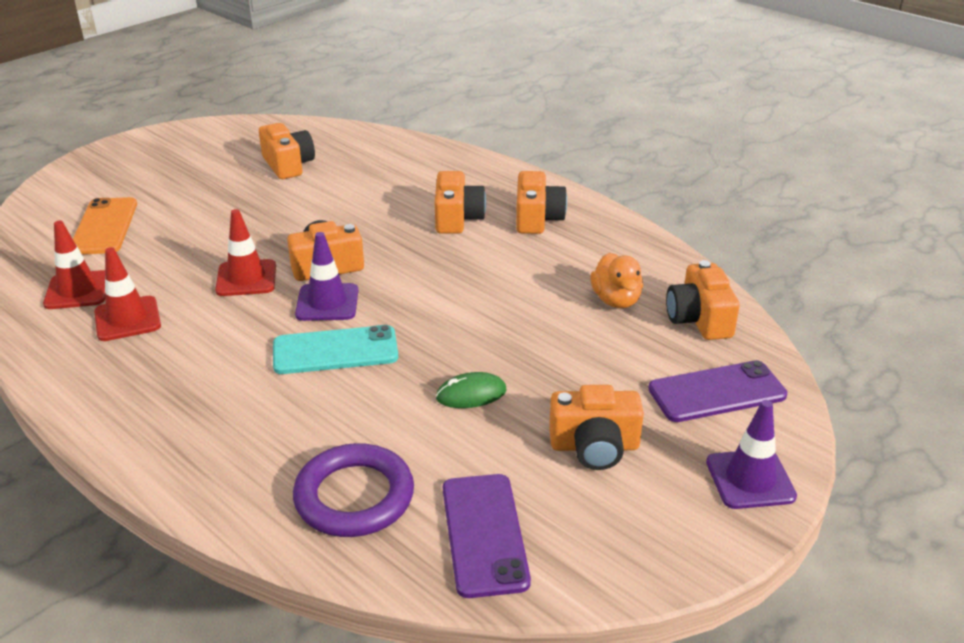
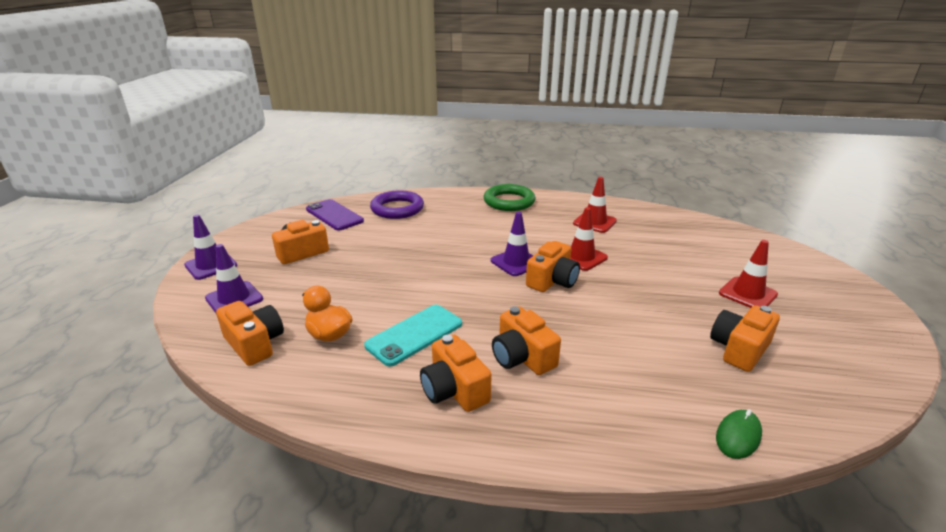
camera: 145 degrees right, 5 degrees down
(78, 290) = (644, 223): red traffic cone -> red traffic cone (747, 294)
(104, 227) = (716, 252): orange phone -> none
(154, 421) = (509, 201): none -> green ring
(288, 165) = (739, 349): orange camera -> orange camera turned 105 degrees clockwise
(335, 351) = (475, 244): turquoise phone -> turquoise phone (415, 335)
(471, 394) = (383, 251): green mouse -> green mouse (738, 436)
(716, 392) = (234, 299): purple phone -> purple traffic cone

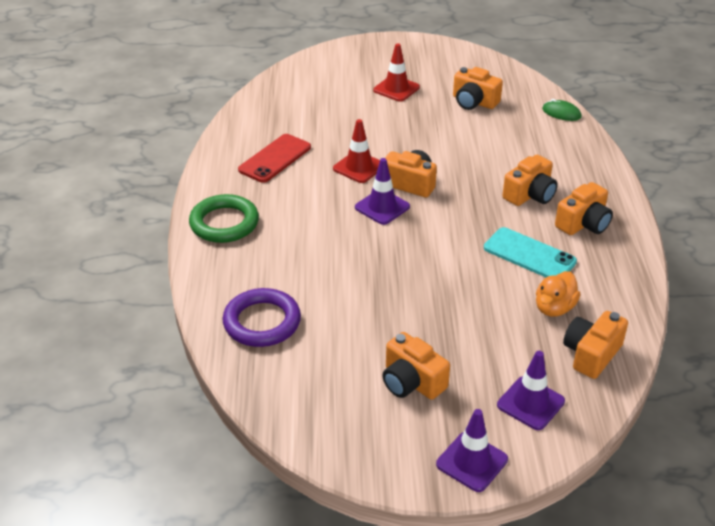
camera: 100 degrees left, 10 degrees up
(334, 215) = (295, 383): purple phone -> none
(594, 222) = (275, 158): red traffic cone -> red phone

